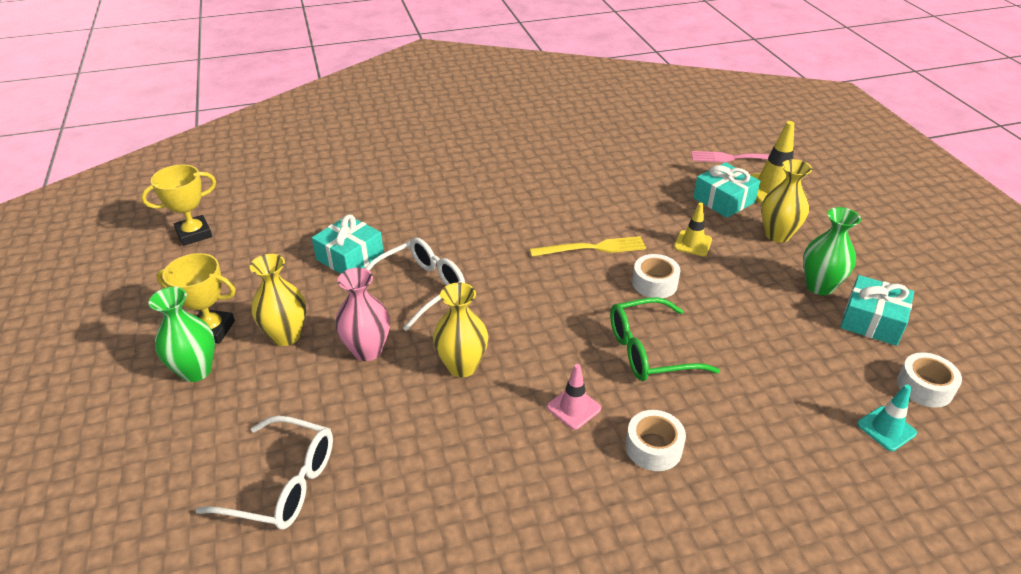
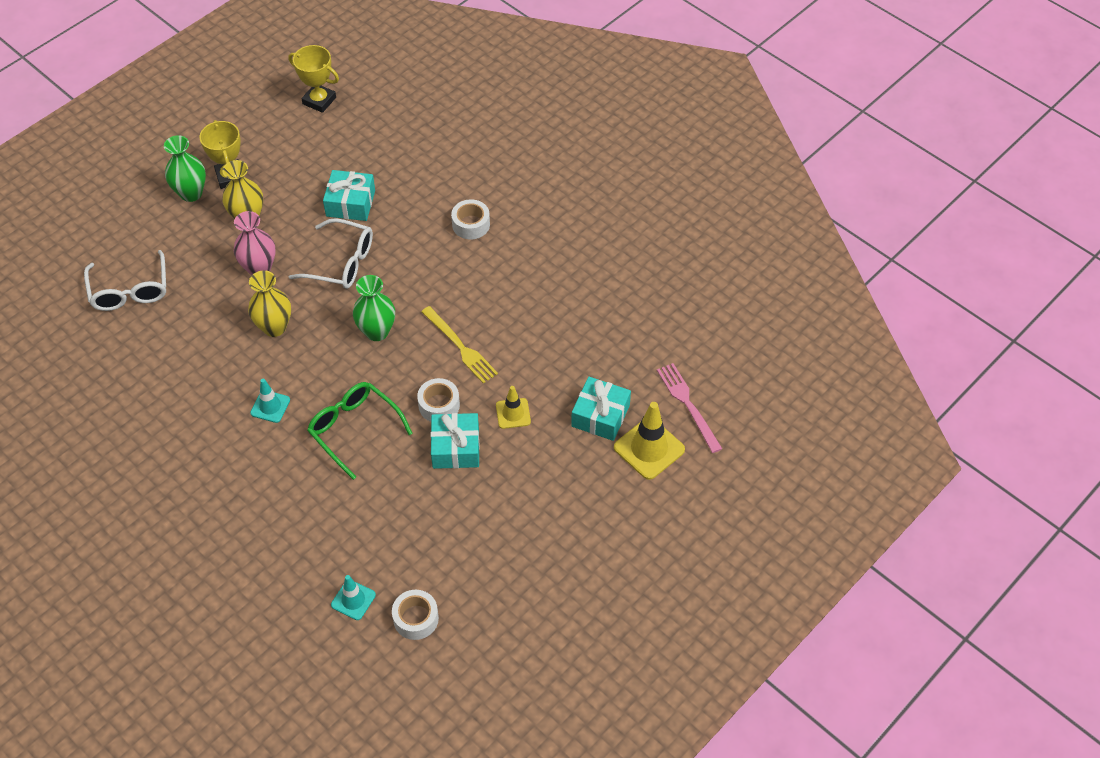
camera: 60 degrees right, 15 degrees up
(573, 408) = (270, 406): pink traffic cone -> turquoise traffic cone
(653, 447) = (258, 464): white tape -> white tape (471, 224)
(777, 235) = (568, 472): yellow vase -> none
(819, 286) = (508, 521): green vase -> green vase (377, 331)
(872, 321) = (481, 569): turquoise gift -> turquoise gift (455, 448)

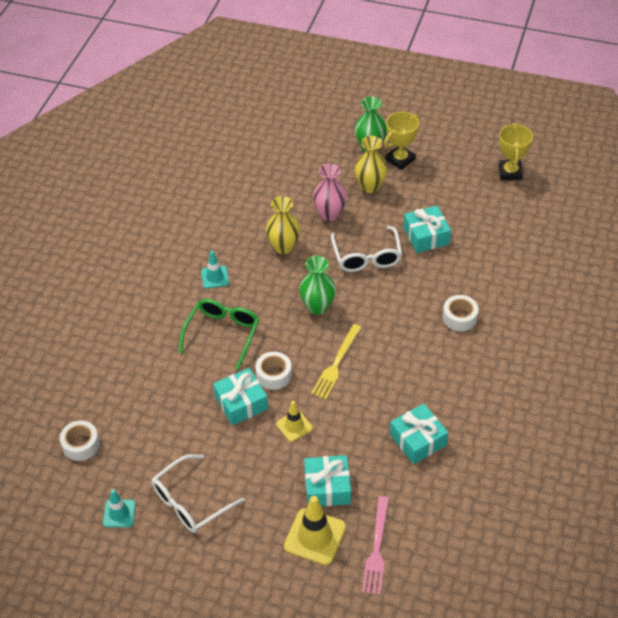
camera: 65 degrees right, 5 degrees down
(130, 291) = (265, 158): white glasses -> white glasses (190, 502)
(353, 600) = (79, 400): turquoise traffic cone -> turquoise traffic cone (119, 513)
(590, 321) = (418, 440): none -> turquoise gift
(688, 405) = (376, 548): pink fork -> pink fork turned 150 degrees clockwise

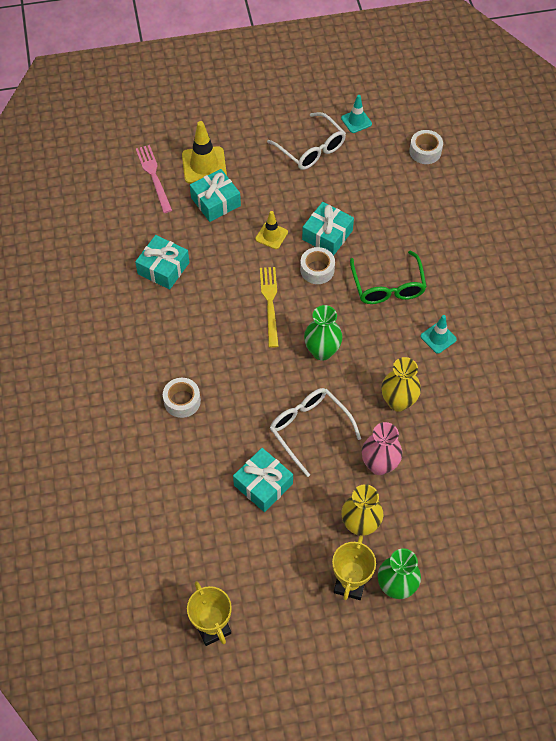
camera: 150 degrees right, 10 degrees up
(190, 502) = (311, 149): white glasses -> white glasses turned 120 degrees clockwise

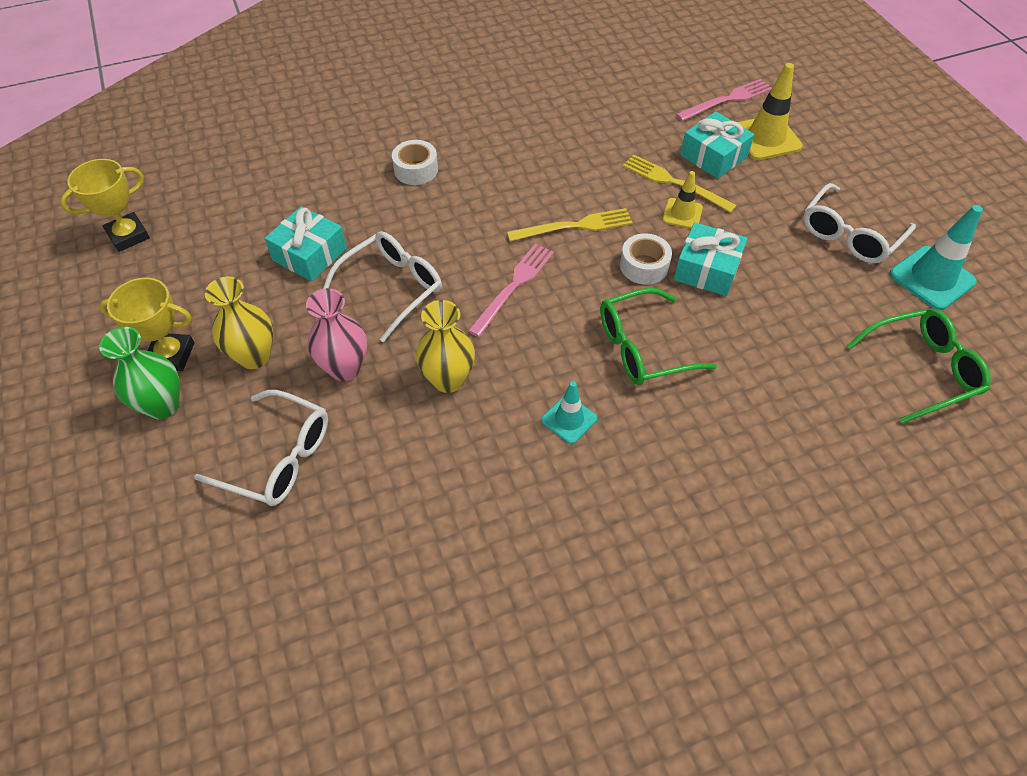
camera: 80 degrees right, 5 degrees down
(163, 268) = (596, 128): turquoise gift -> none
(239, 232) = (675, 183): none -> yellow fork
(322, 351) = (513, 287): green vase -> pink fork
(356, 121) = (932, 278): turquoise traffic cone -> turquoise traffic cone, size x1.67
(425, 151) = (922, 369): white tape -> green glasses
(448, 509) = (278, 458): none -> white glasses

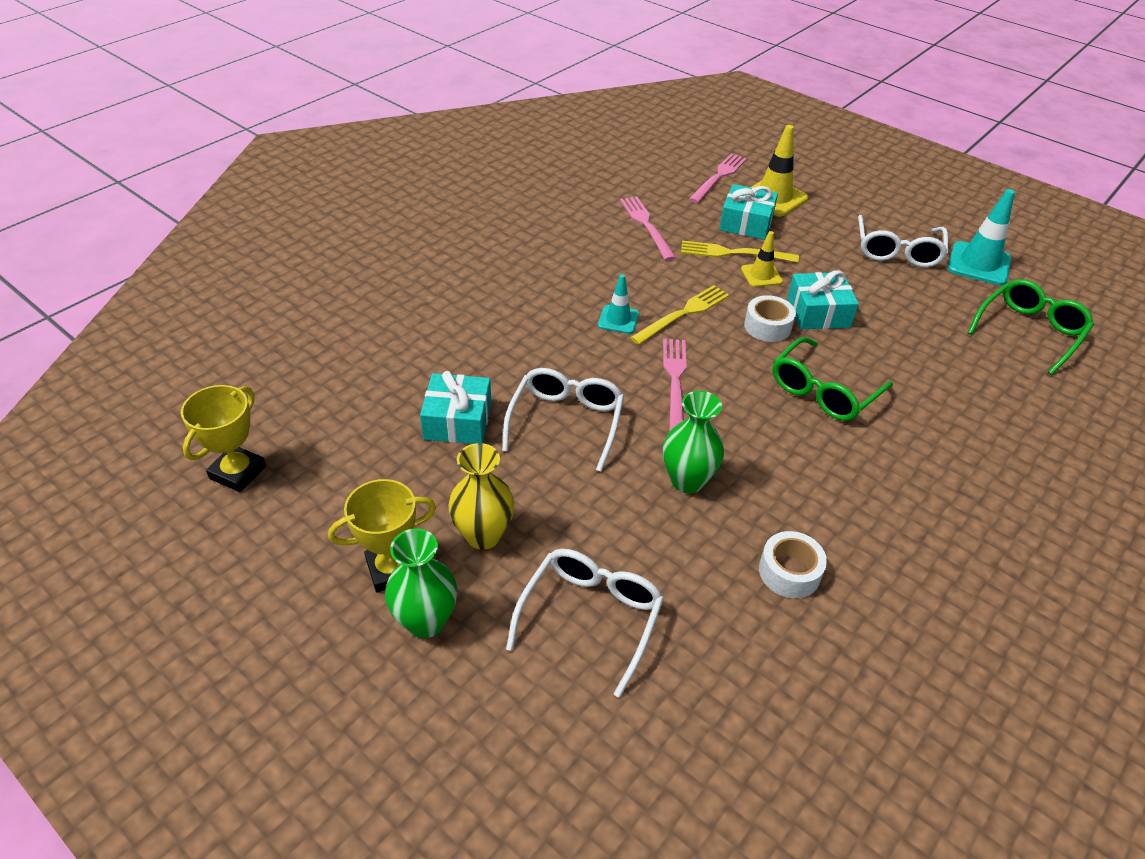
camera: 30 degrees left, 10 degrees down
(278, 458) = (590, 617): white glasses -> white glasses turned 60 degrees counterclockwise
(345, 368) = (583, 509): pink vase -> none
(416, 170) = (497, 312): white tape -> white tape (789, 572)
(448, 379) = (687, 481): yellow vase -> green vase
(569, 419) = (816, 471): turquoise traffic cone -> turquoise traffic cone (618, 319)
(613, 129) = (646, 226): none -> pink fork

